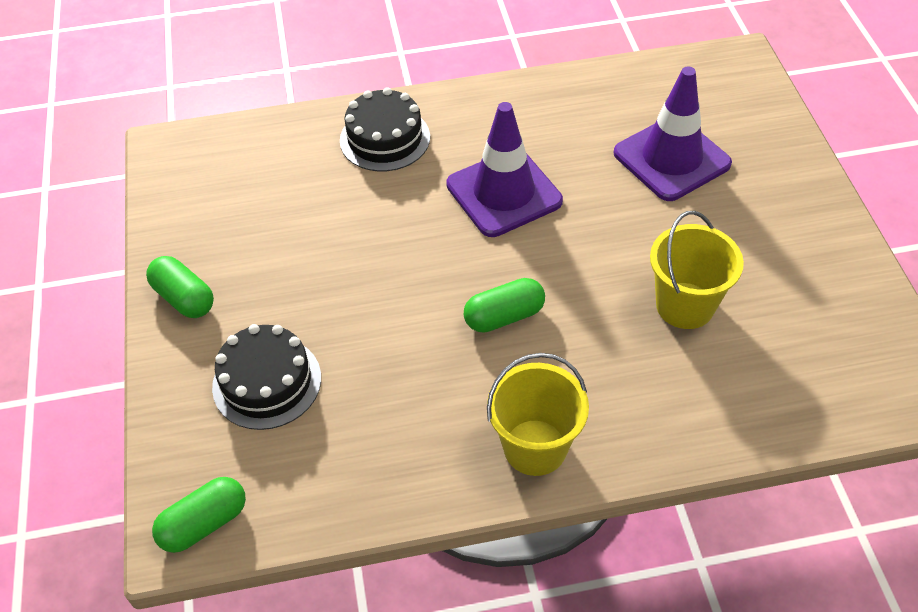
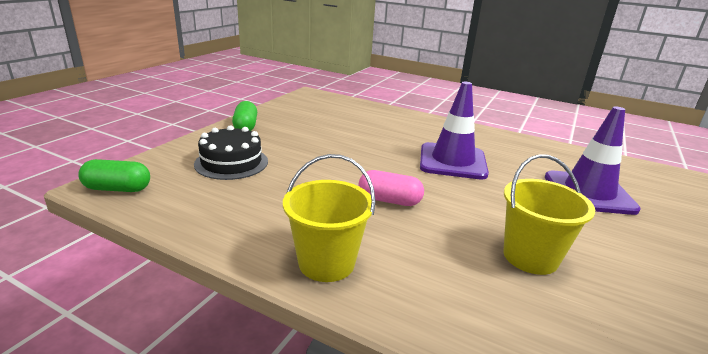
camera: 35 degrees right, 25 degrees down
(385, 139) = (410, 124): black cake -> none
(504, 316) = (389, 200): green capsule -> pink capsule

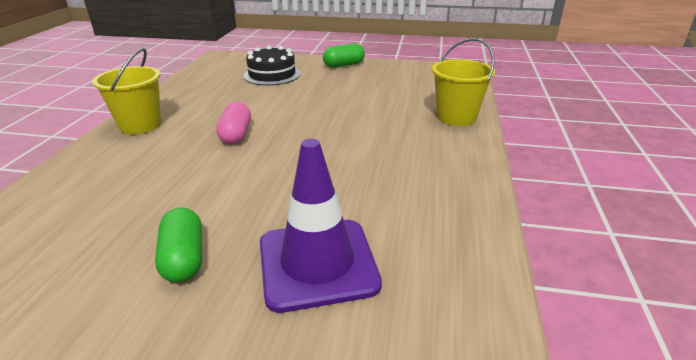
camera: 75 degrees right, 5 degrees up
(118, 189) = (218, 59): green capsule -> green capsule (184, 259)
(452, 161) = (346, 157): purple traffic cone -> none
(530, 257) = (150, 208): yellow bucket -> yellow bucket (456, 117)

